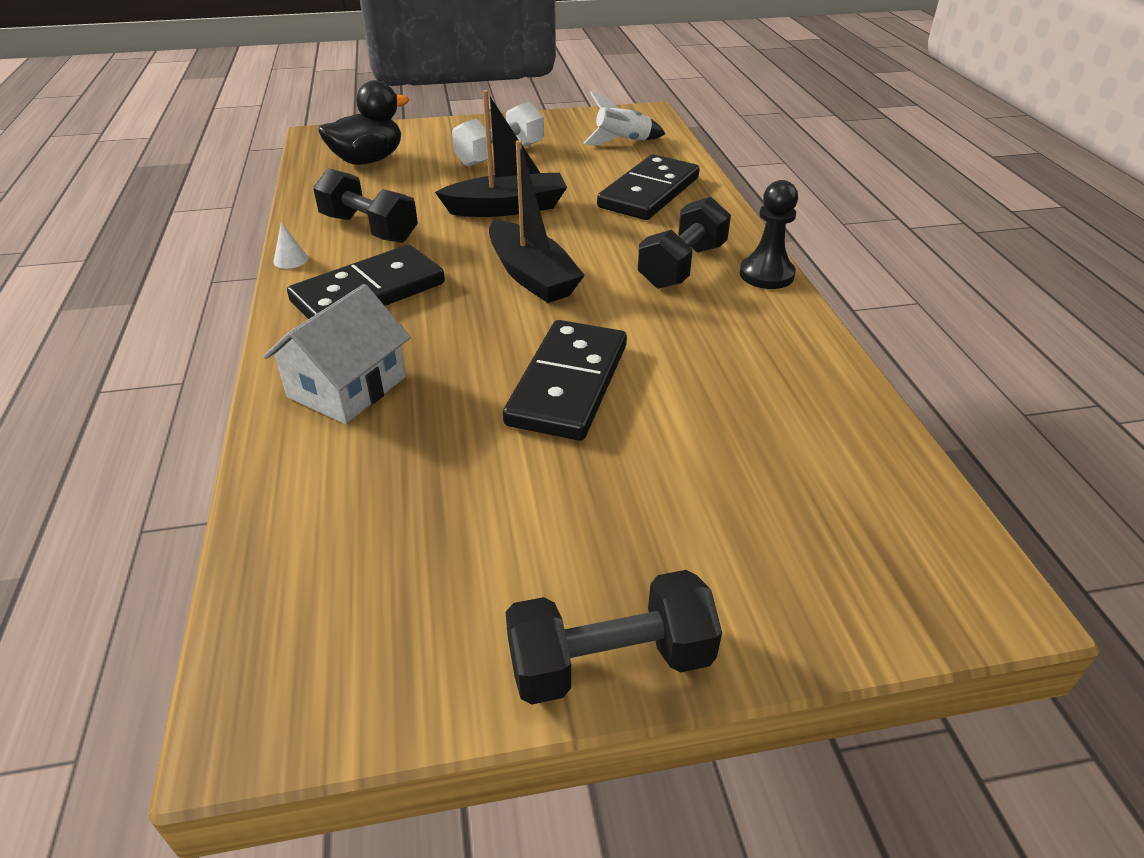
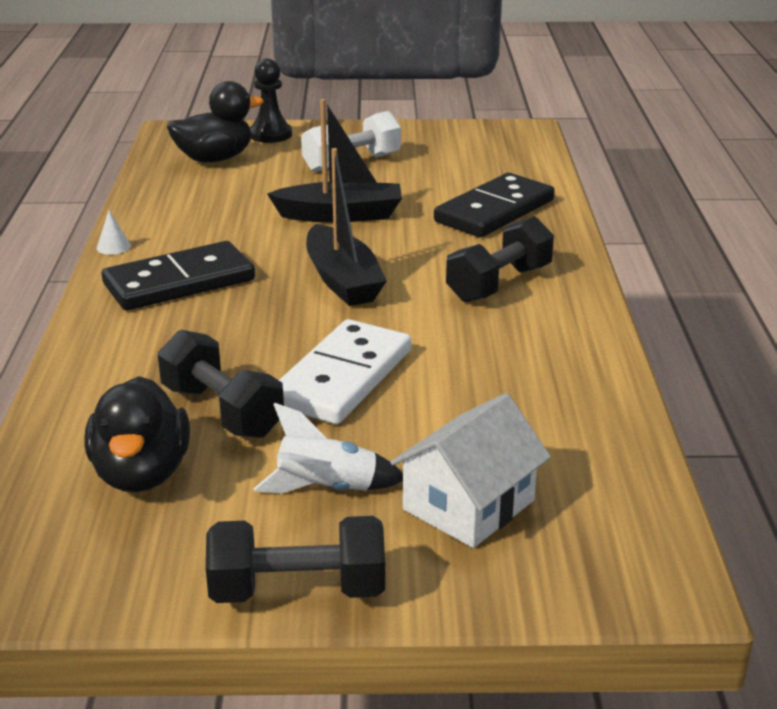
camera: 10 degrees right, 10 degrees down
(347, 387) = (136, 360): white house -> white house (469, 505)
(369, 229) = (196, 224): black dumbbell -> black dumbbell (222, 411)
(390, 528) = (142, 474): none -> black duck
(568, 384) = (342, 377): black domino -> white domino
(622, 142) = (487, 158): white rocket -> white rocket (326, 489)
(766, 274) = (584, 299): black pawn -> black pawn (270, 135)

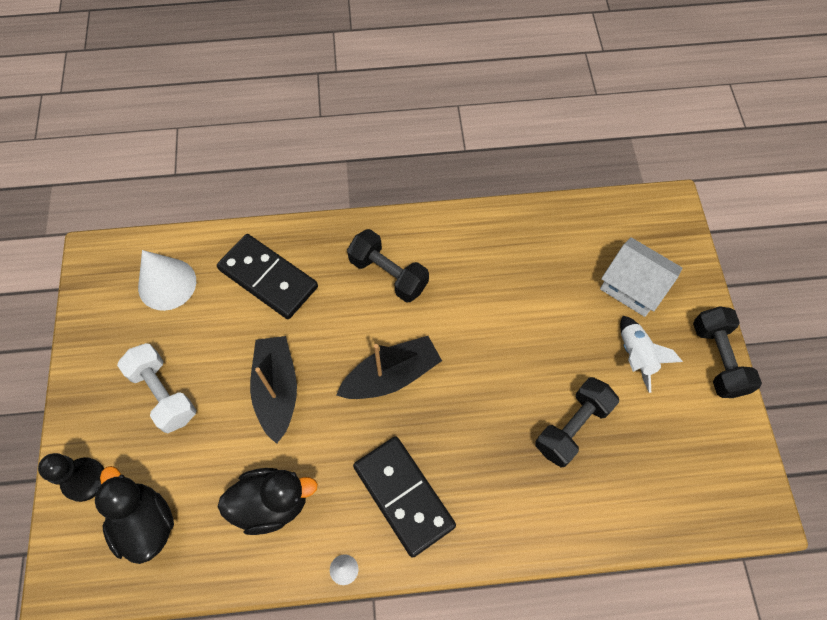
camera: 95 degrees left, 35 degrees up
(142, 474) = (645, 460): black duck -> black duck (271, 503)
(342, 377) = (522, 361): white domino -> none
(488, 161) = (167, 284): none -> white cone

